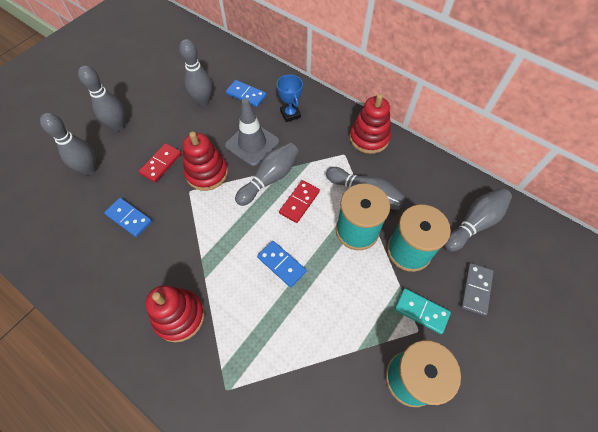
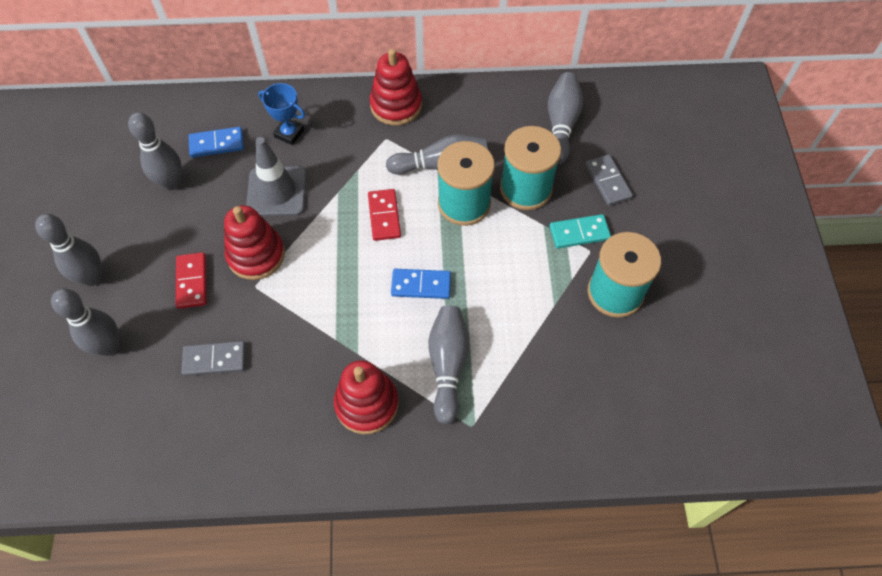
camera: 40 degrees left, 0 degrees up
(129, 218) = (214, 360): blue domino -> grey domino
(270, 178) = (331, 214): grey bowling pin -> grey bowling pin (448, 365)

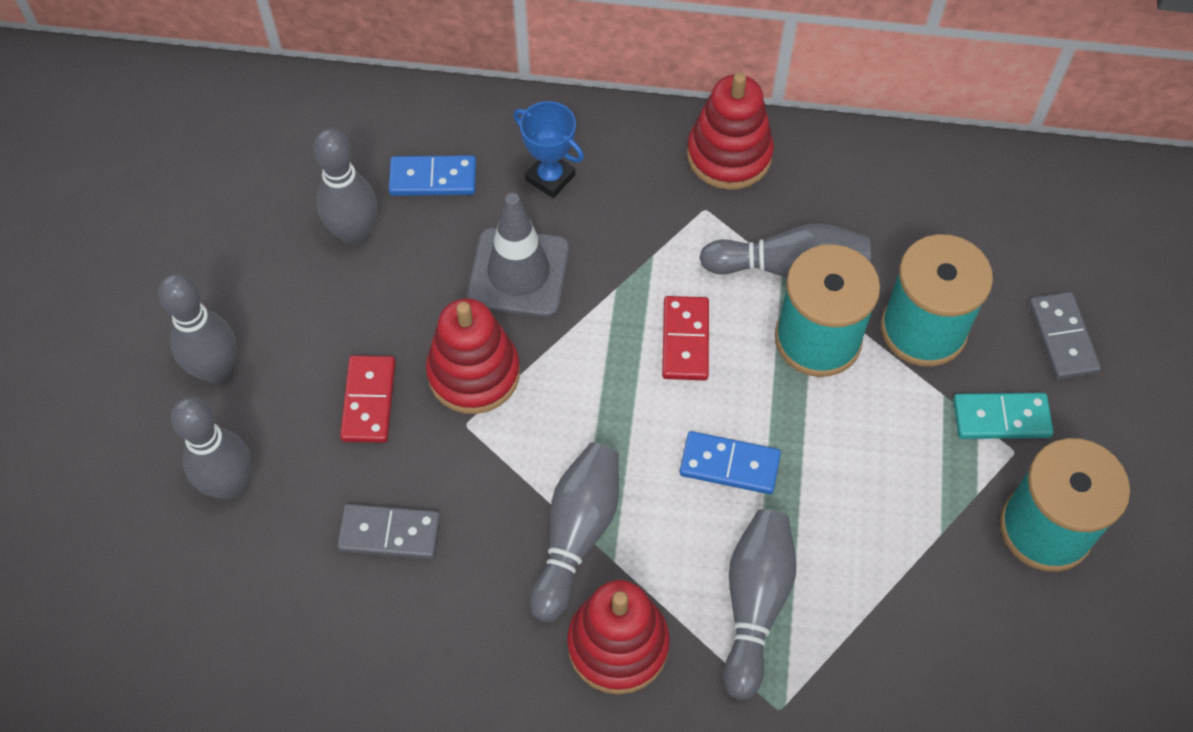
camera: 10 degrees right, 0 degrees up
(561, 124) = (999, 227): grey bowling pin -> grey bowling pin (577, 534)

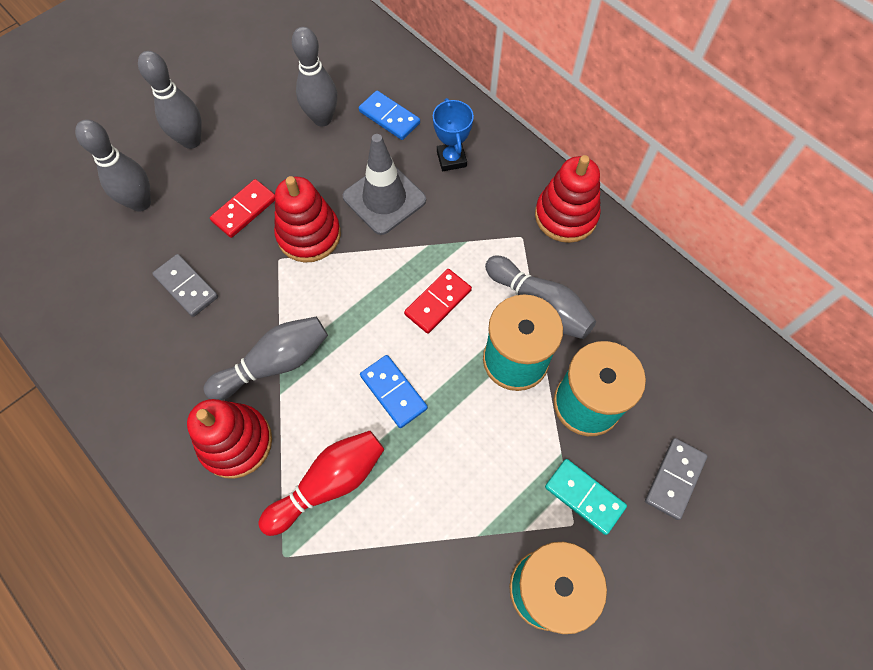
camera: 40 degrees right, 5 degrees up
(755, 604) = (329, 483): grey bowling pin -> red bowling pin

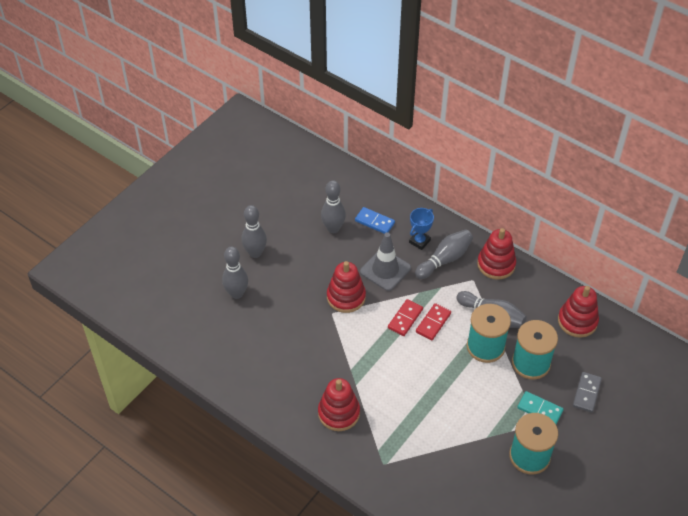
camera: 10 degrees left, 15 degrees down
(186, 287) = (281, 336): grey domino -> none
(244, 210) = (302, 288): red domino -> red domino (405, 318)
(275, 363) = (348, 369): grey bowling pin -> grey bowling pin (445, 259)
(329, 483) = (398, 425): red bowling pin -> none
(393, 392) = (421, 374): blue domino -> none
(451, 159) = (419, 241): blue trophy -> blue trophy turned 60 degrees clockwise
(682, 338) = (577, 321): none -> red stacking toy

